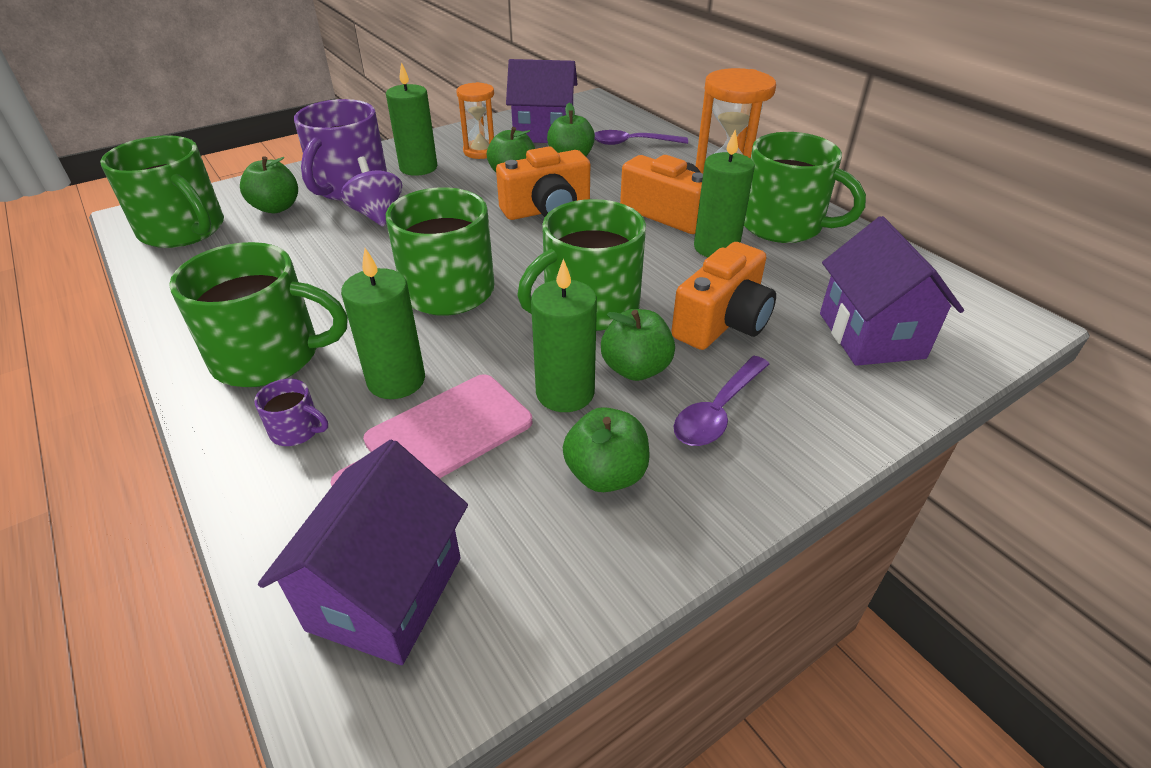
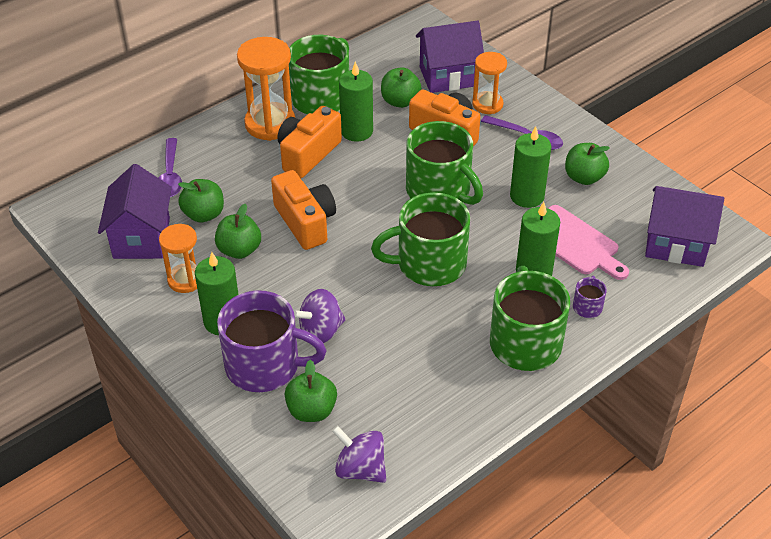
camera: 95 degrees left, 5 degrees up
(184, 230) = (360, 469): green mug -> purple spinning top
(636, 369) = (499, 168): green apple -> green apple (400, 101)
(804, 372) = (487, 104): none -> orange hourglass

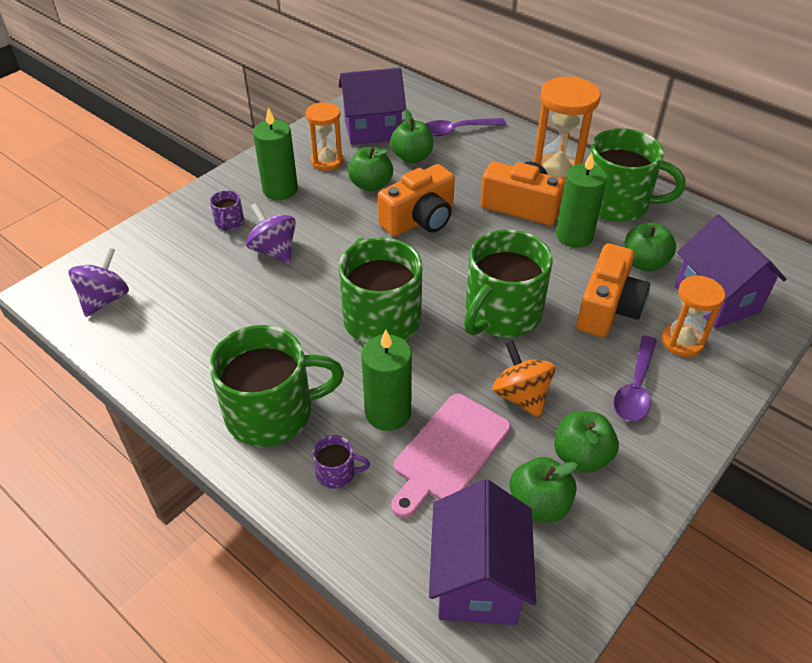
camera: 80 degrees right, 0 degrees up
(265, 365) = (229, 222): purple mug -> purple mug, size x0.42
(311, 410) = (176, 258): green apple -> green apple (538, 504)
(527, 196) = (521, 396): green candle -> orange spinning top

